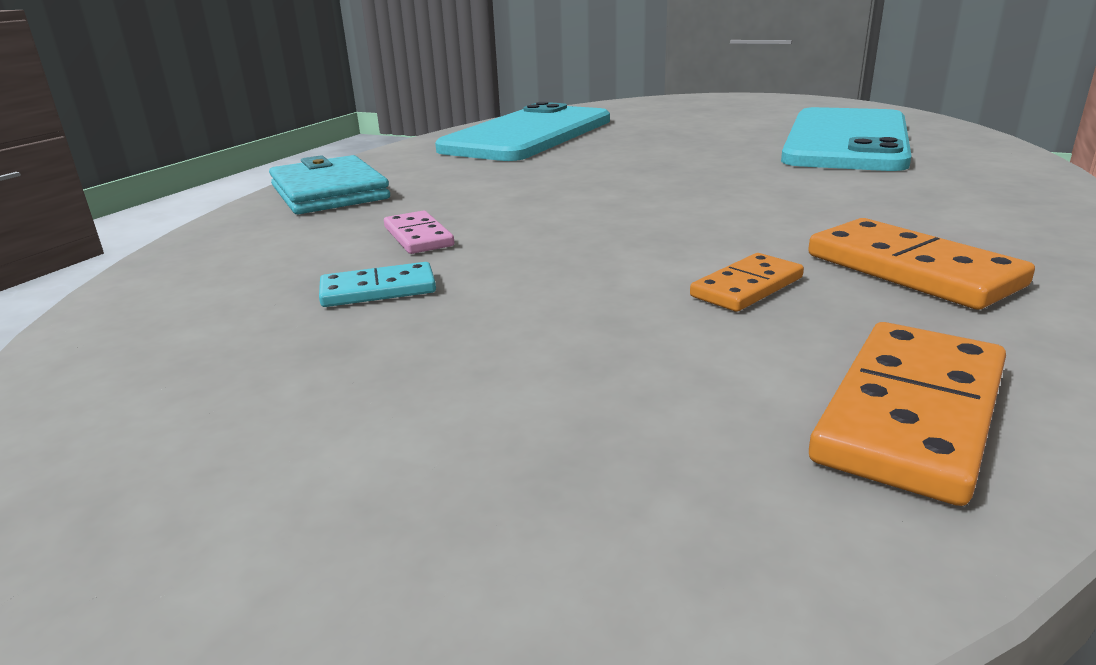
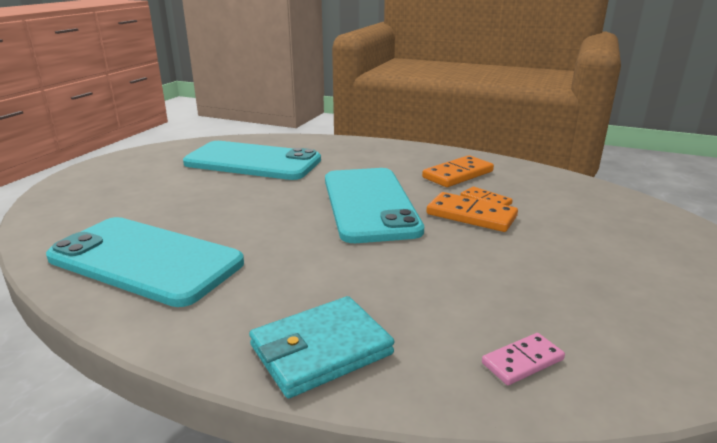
camera: 95 degrees left, 0 degrees up
(378, 290) = (528, 286): turquoise domino -> none
(418, 236) = (438, 284): pink domino -> pink domino (522, 361)
(694, 202) = (369, 204): none -> turquoise phone
(910, 414) = (567, 188): orange domino -> orange domino (471, 215)

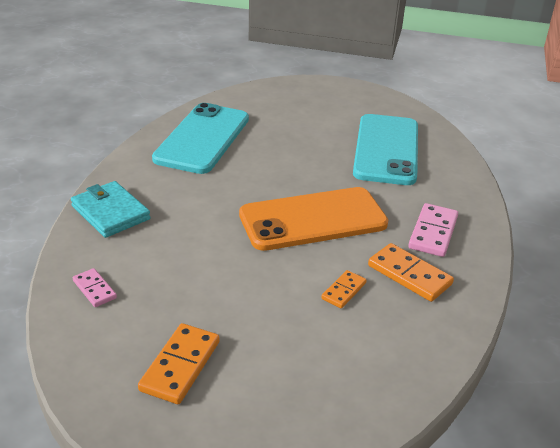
camera: 80 degrees right, 10 degrees up
(369, 204) = (313, 219): turquoise phone -> orange phone
(397, 160) = (433, 232): none -> pink domino
(471, 215) = (305, 279): orange domino -> orange domino (180, 366)

